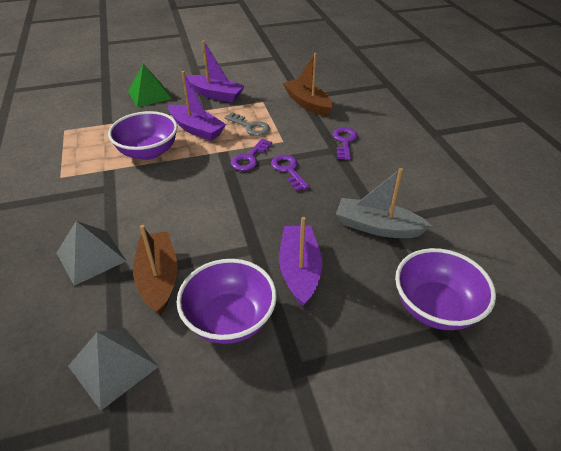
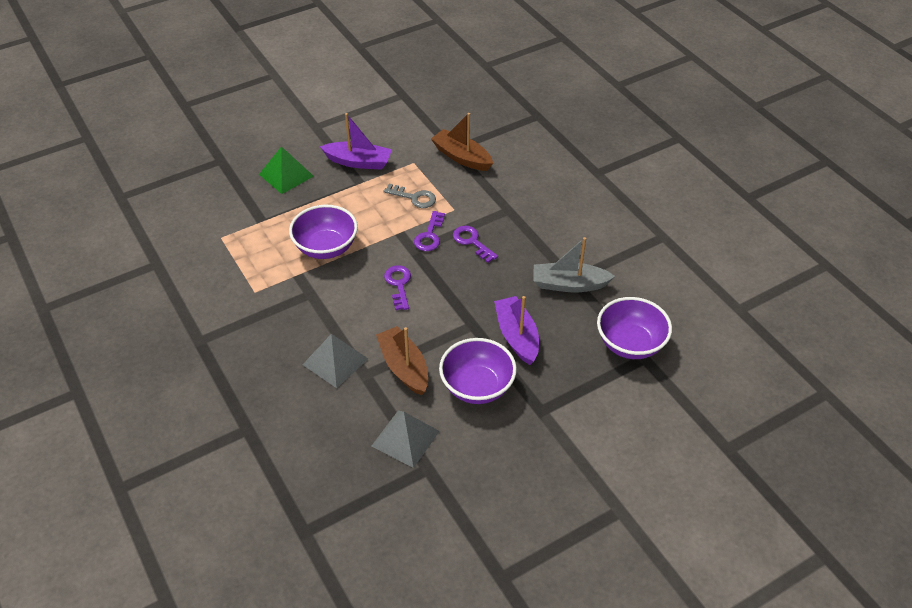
camera: 15 degrees left, 5 degrees up
(196, 129) = (360, 211): purple boat -> none
(344, 141) = (514, 199): purple key -> purple key (398, 285)

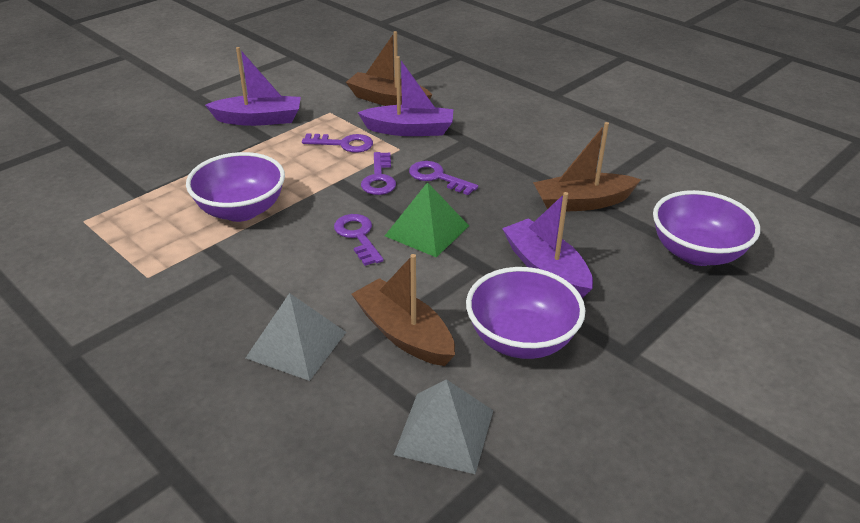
camera: 15 degrees left, 10 degrees down
(286, 175) = (165, 143): green pyramid -> green pyramid (427, 230)
(414, 197) = (343, 144): grey key -> purple key
(467, 191) = (409, 130): none -> purple boat
(569, 284) = (582, 202): grey boat -> brown boat

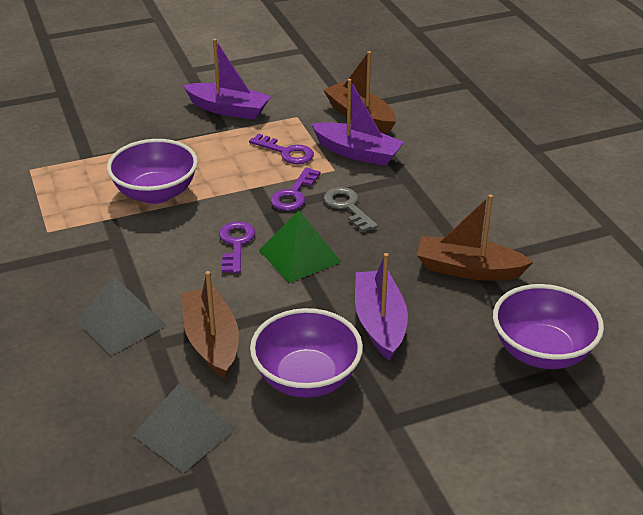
camera: 25 degrees right, 0 degrees up
(437, 177) = (348, 207): purple key -> grey key

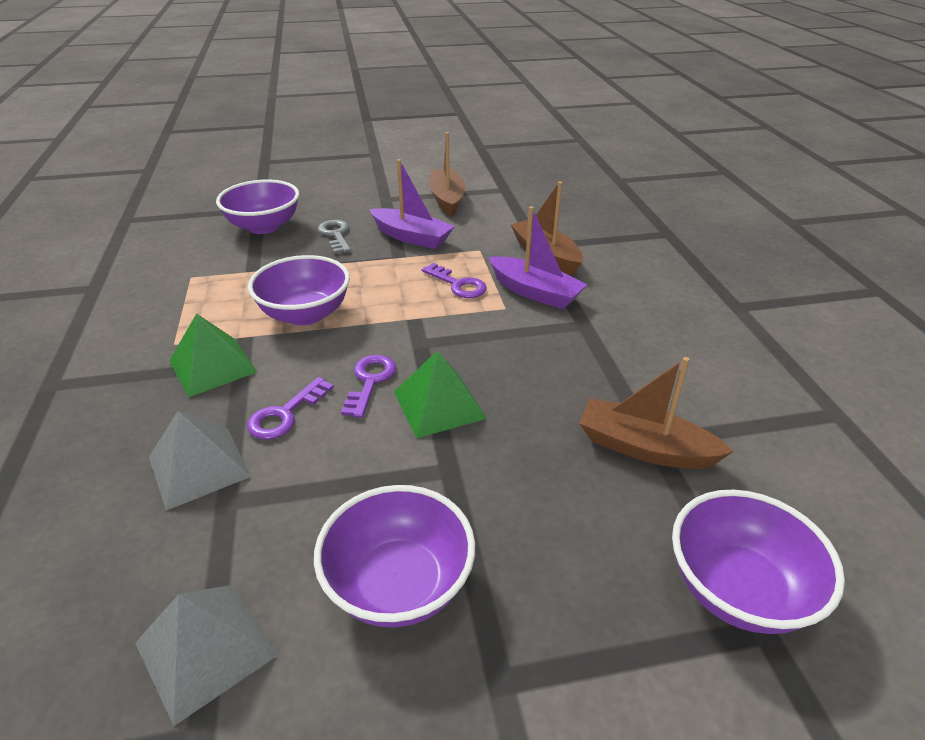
camera: 10 degrees right, 0 degrees up
(77, 111) = (264, 226): none -> purple bowl
(93, 246) = (212, 366): none -> green pyramid
(211, 342) = (295, 508): brown boat -> brown boat (447, 199)
(294, 194) = (453, 330): purple key -> purple key (285, 414)
(348, 207) = (510, 351): grey key -> grey key (335, 235)
(379, 323) = (516, 510): purple boat -> none

